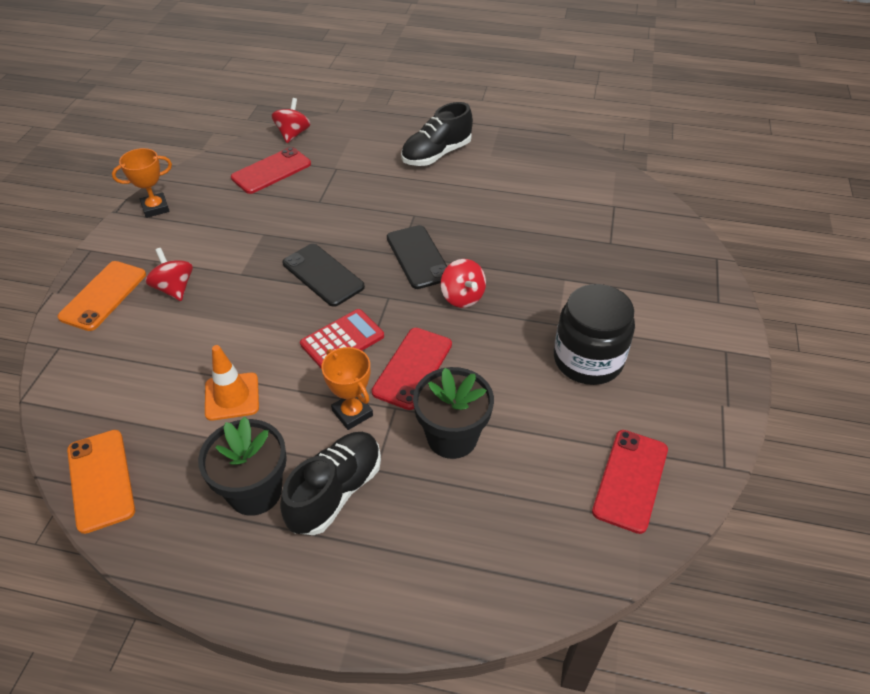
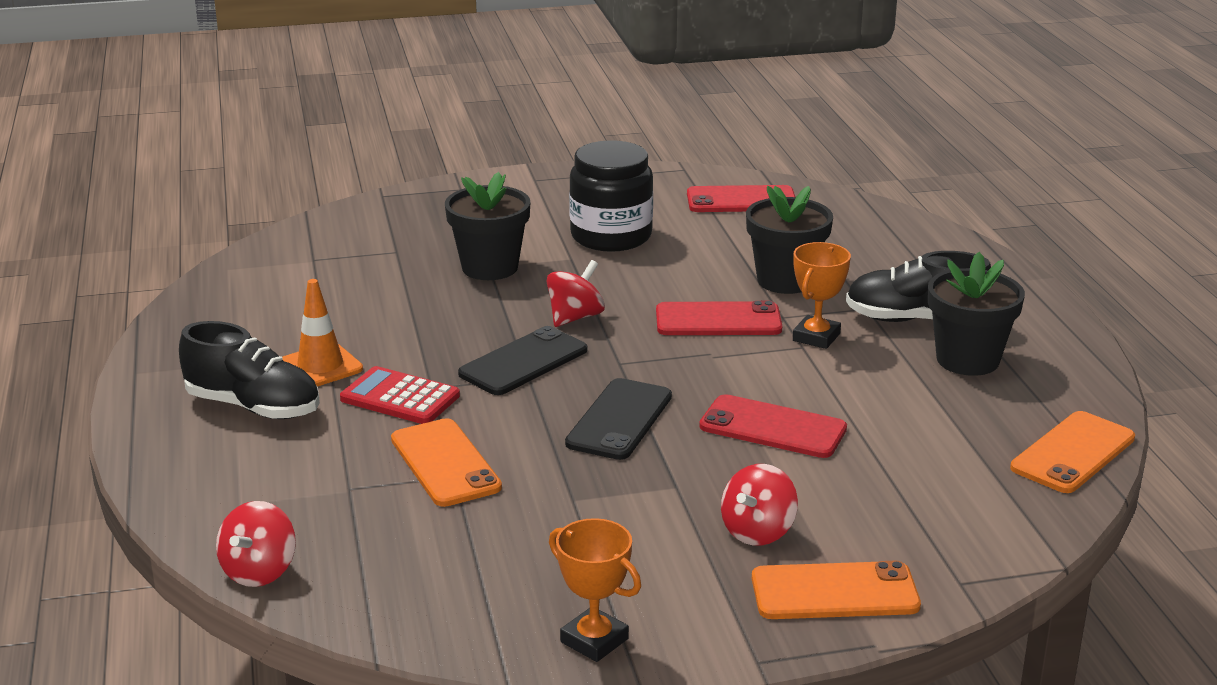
camera: 115 degrees left, 20 degrees down
(232, 396) = (878, 414): orange traffic cone -> orange traffic cone (320, 366)
(271, 171) = (397, 553): red phone -> red phone (772, 428)
(293, 134) = (259, 571): red spinning top -> red spinning top turned 60 degrees counterclockwise
(332, 201) = (445, 463): none -> orange phone
(342, 340) = (721, 372): red calculator -> red calculator (400, 397)
(562, 279) = (490, 267): none -> black flower pot

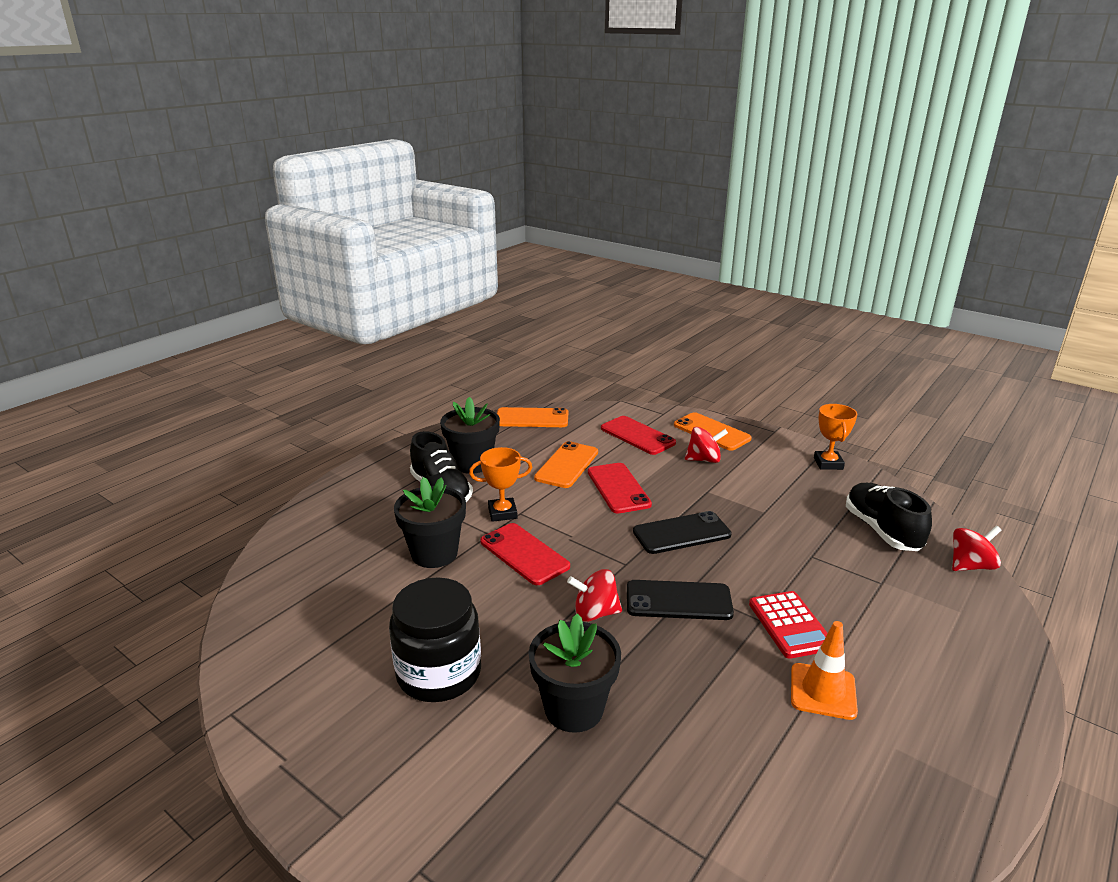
camera: 130 degrees left, 0 degrees up
(253, 407) = (905, 684): black shoe -> black shoe (882, 530)
(445, 463) = (809, 565): orange phone -> orange phone (567, 465)
(741, 200) = (293, 638): red phone -> red phone (637, 436)

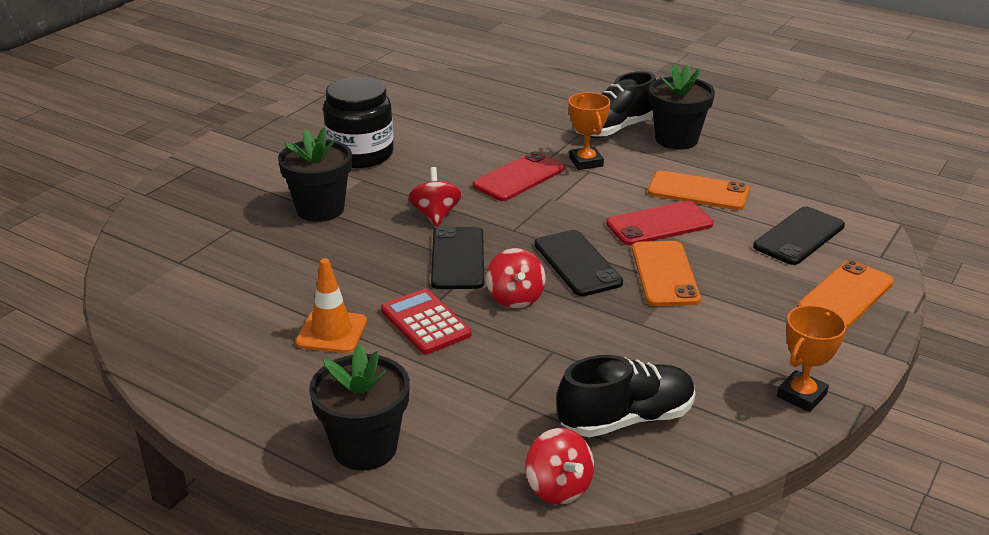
camera: 85 degrees right, 5 degrees up
(434, 553) = (511, 137): black flower pot -> black flower pot (365, 448)
(532, 418) = (803, 164): orange phone -> orange phone (665, 274)
(637, 436) = (799, 236): red phone -> black phone
(704, 460) = (758, 285): red spinning top -> red spinning top (515, 298)
(790, 625) = (425, 322): red calculator -> red calculator turned 75 degrees clockwise
(828, 463) = (801, 395): orange trophy -> orange trophy turned 45 degrees counterclockwise

